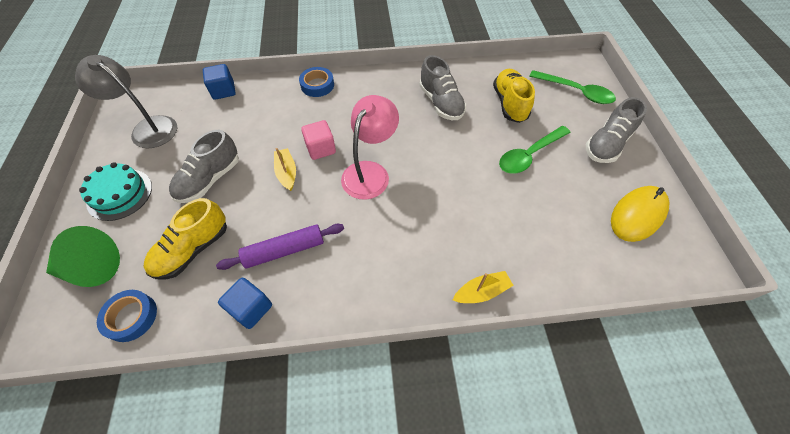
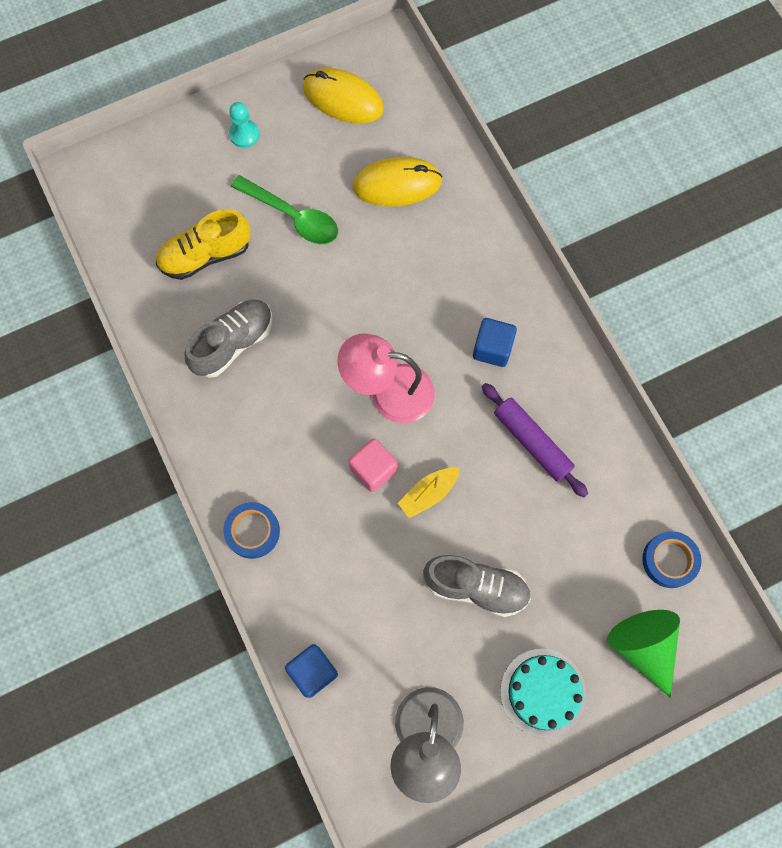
camera: 110 degrees left, 15 degrees up
(193, 249) = (574, 545): yellow shoe -> none
(251, 308) = (607, 443): blue cube -> blue cube (492, 348)
(481, 292) = (496, 231): yellow boat -> none
(545, 229) = (397, 184): none -> yellow mouse
(576, 92) = (153, 177): green spoon -> none
(606, 144) = (244, 134): grey shoe -> turquoise pawn

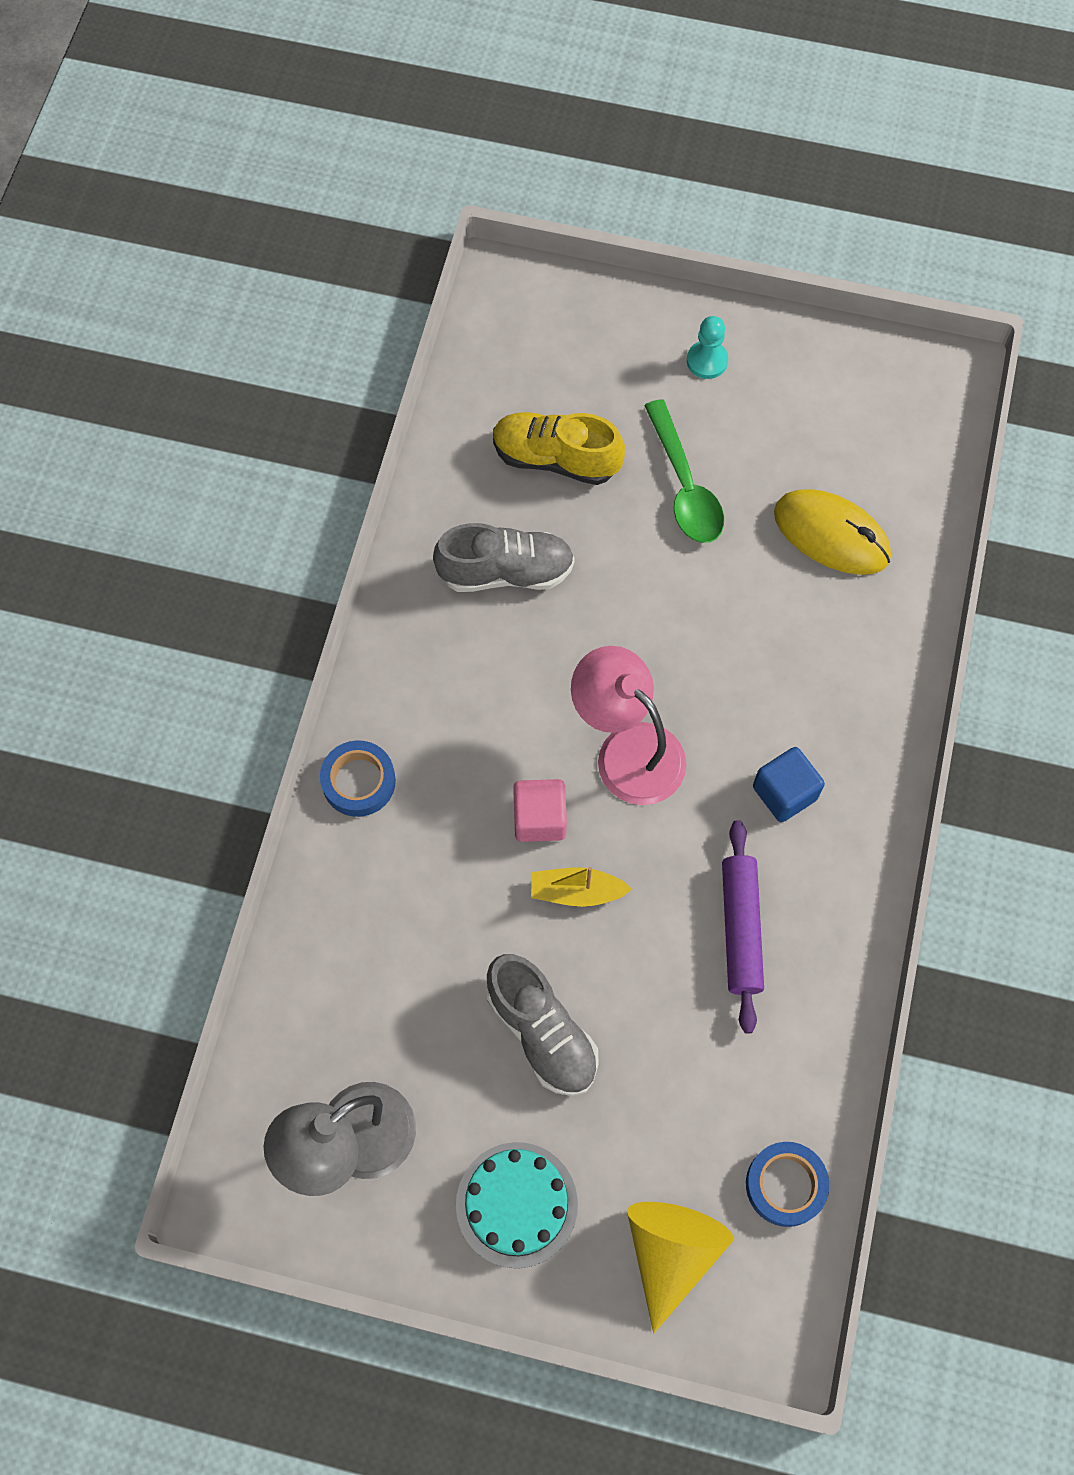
camera: 40 degrees right, 5 degrees down
(313, 671) = (295, 975): blue cube -> none
(343, 99) = (850, 399): yellow mouse -> none
(643, 647) = (671, 1252): green cone -> yellow cone

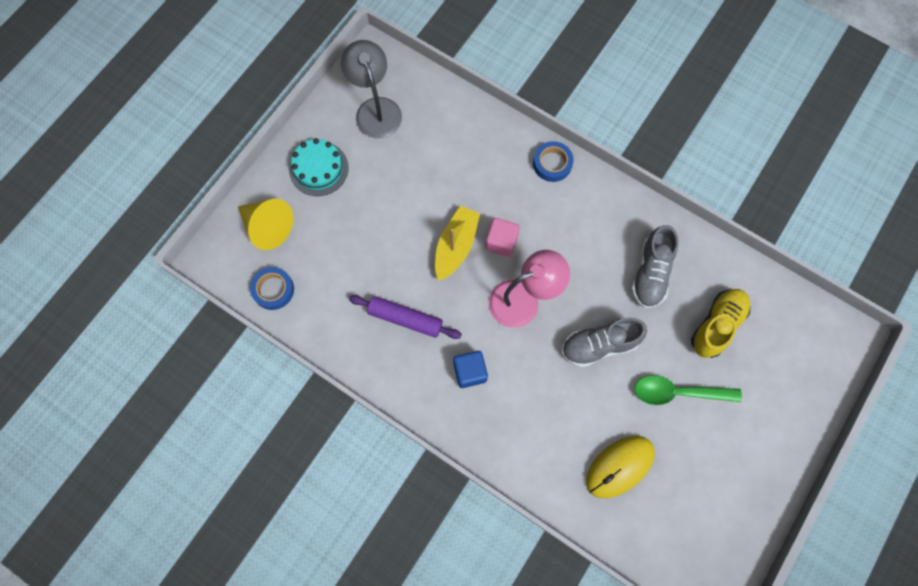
camera: 110 degrees right, 5 degrees up
(542, 1032) = (392, 206): grey shoe -> grey shoe (599, 345)
(576, 891) = (456, 246): yellow boat -> yellow boat, size x1.51
(707, 361) = (763, 440): turquoise pawn -> none

